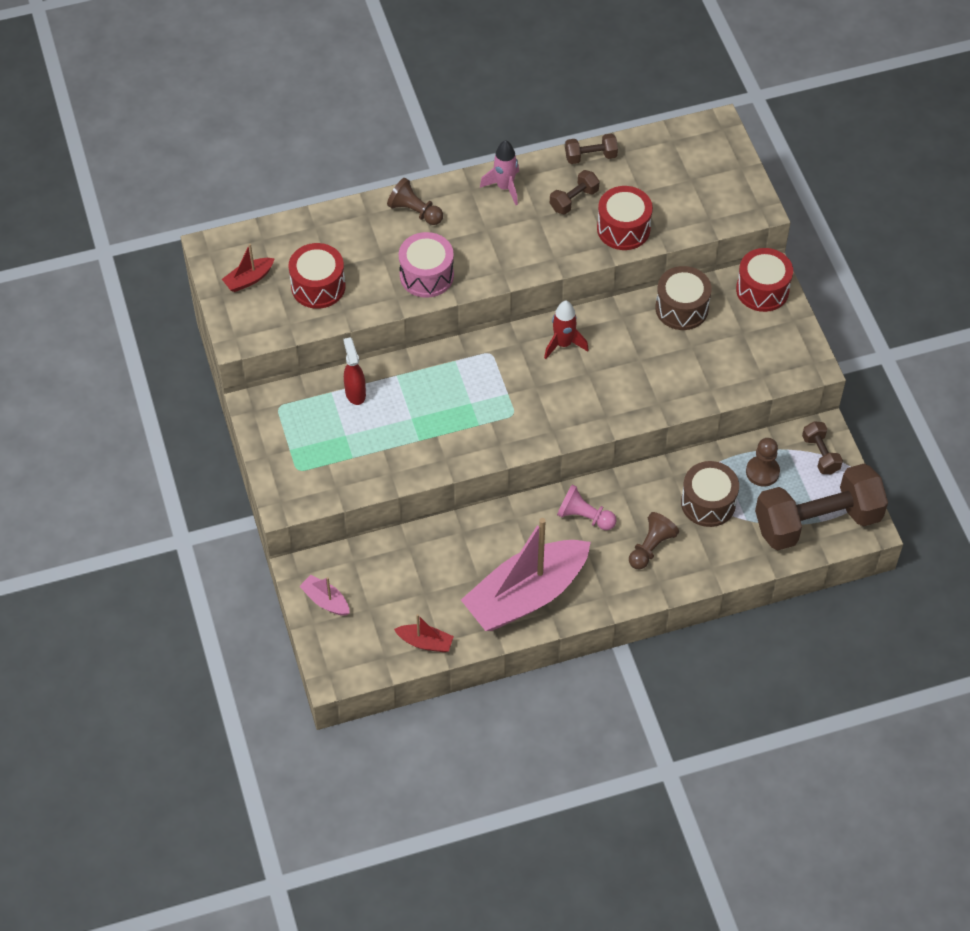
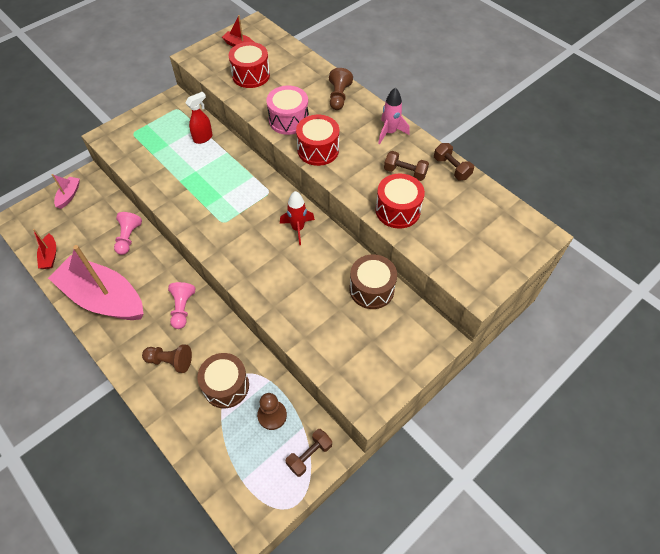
camera: 65 degrees right, 0 degrees up
(442, 547) = (128, 238): none -> pink pawn
(762, 290) = (423, 339): red drum -> red drum (318, 150)
(817, 522) = (239, 478): brown dumbbell -> none

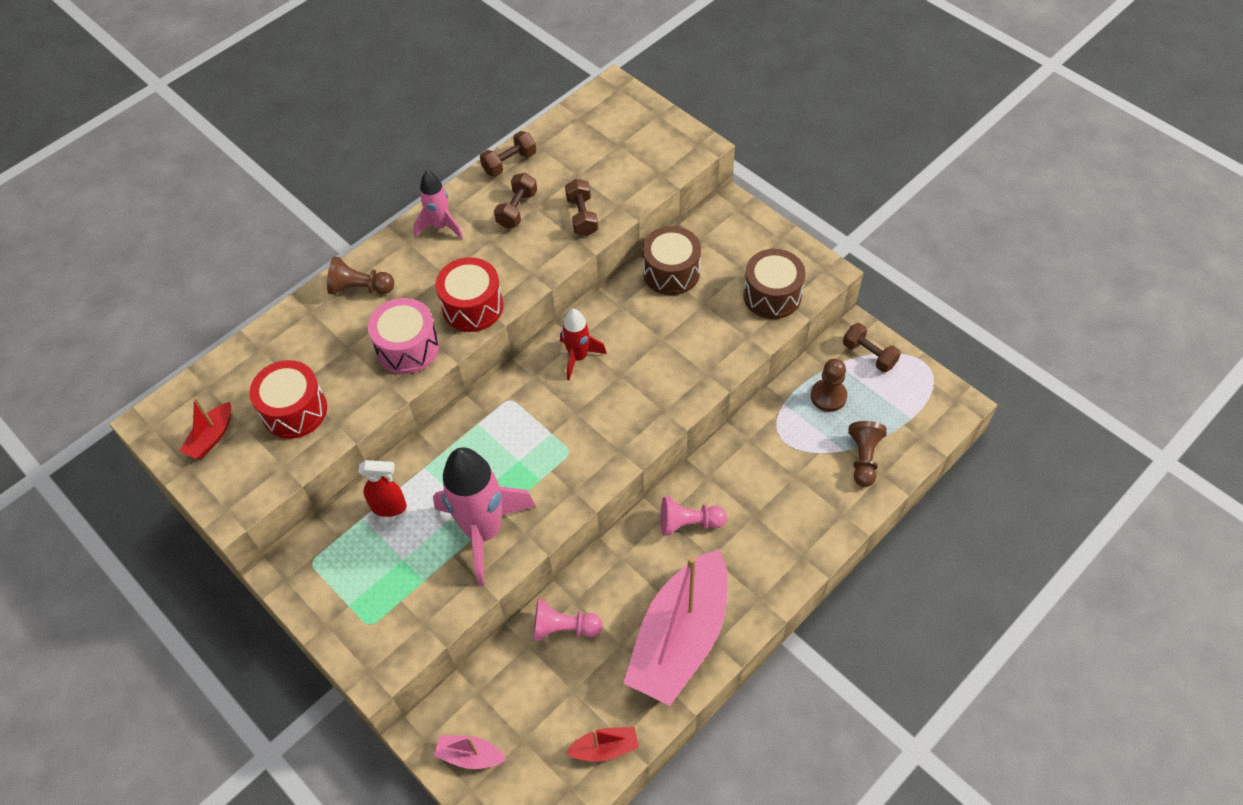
camera: 90 degrees left, 0 degrees up
(170, 361) = (772, 523): brown pawn -> brown pawn (864, 458)
(176, 180) = (484, 531): none -> pink rocket
(203, 138) = (389, 507): red spray bottle -> red spray bottle turned 135 degrees clockwise
(226, 386) = (798, 451): brown drum -> brown drum (772, 295)
(397, 210) = (582, 216): red drum -> brown dumbbell

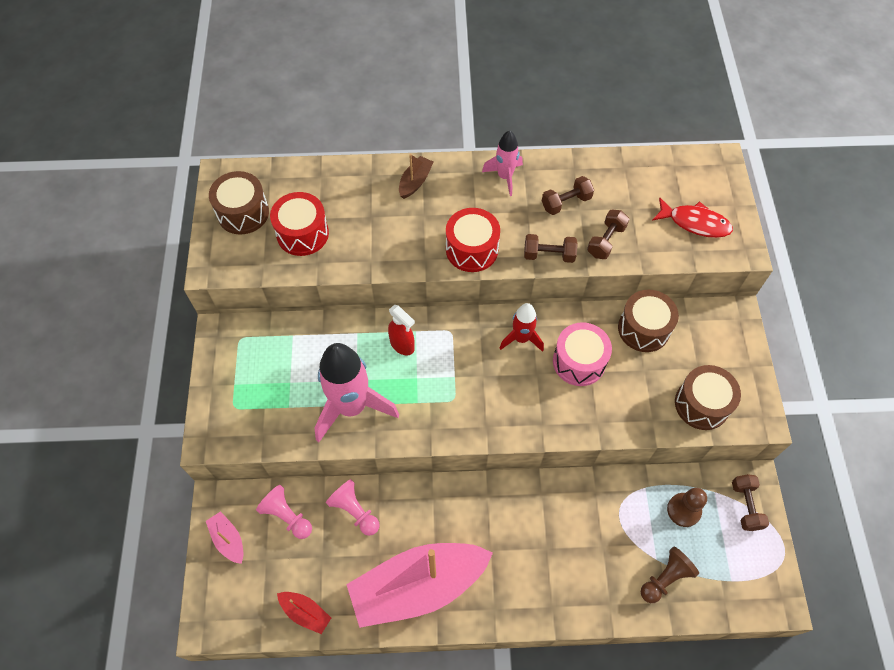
camera: 40 degrees right, 5 degrees up
(211, 437) = (243, 213): red boat -> brown drum
(360, 288) = (415, 182): brown pawn -> brown boat
(389, 507) = (314, 341): red spray bottle -> red spray bottle (402, 345)
(408, 347) = (405, 245): pink drum -> pink drum (579, 361)
(509, 163) = (593, 165): brown dumbbell -> brown dumbbell (549, 255)
(640, 151) = (695, 223): none -> red fish
(689, 523) = (498, 514): pink pawn -> pink pawn (287, 516)

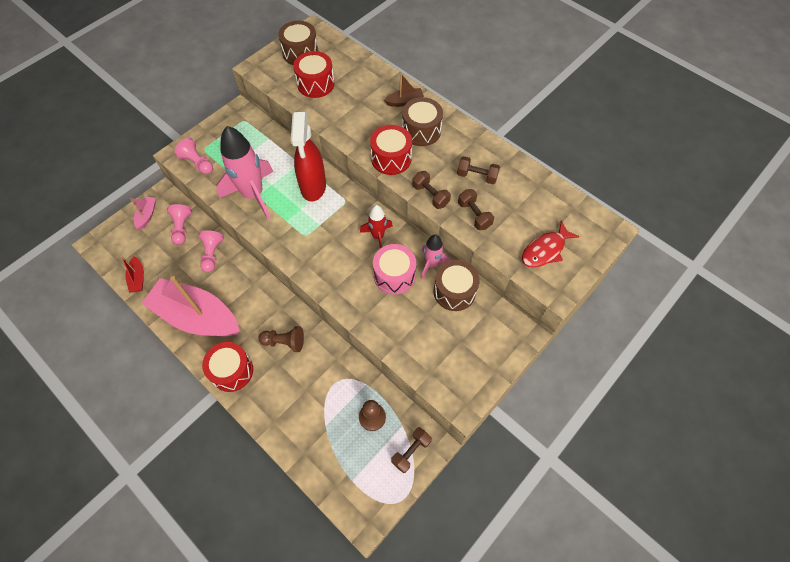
camera: 45 degrees right, 0 degrees up
(246, 427) = (197, 163): none -> pink pawn
(402, 345) = (313, 187): red spray bottle -> red spray bottle, size x1.85
(504, 177) = (458, 136): pink rocket -> pink rocket (431, 264)
(517, 600) = (232, 371): none -> red drum
(606, 241) = (474, 215): brown dumbbell -> brown dumbbell turned 75 degrees clockwise
(665, 578) = (317, 440): brown pawn -> brown pawn (284, 342)
(695, 223) = (545, 250): red fish -> red fish turned 75 degrees clockwise
(702, 404) = (437, 362): brown drum -> brown drum (421, 131)

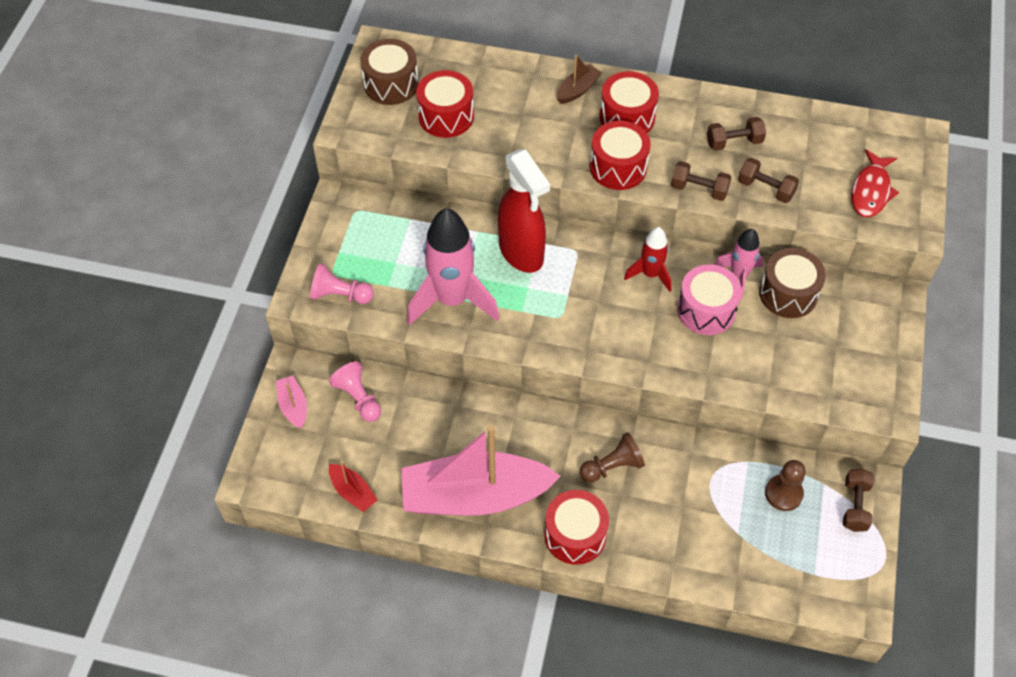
camera: 30 degrees left, 5 degrees down
(212, 254) = (429, 410): pink pawn -> none
(421, 131) = (627, 117): brown drum -> red drum

